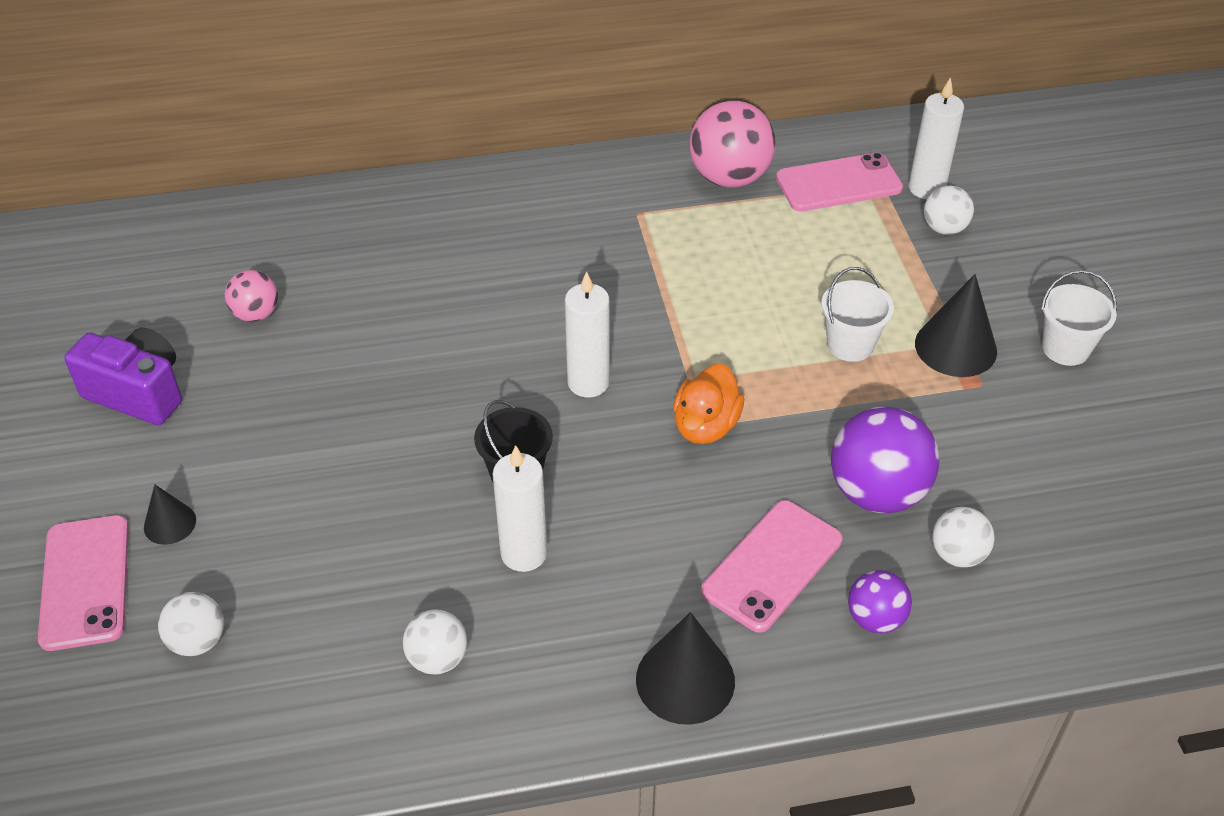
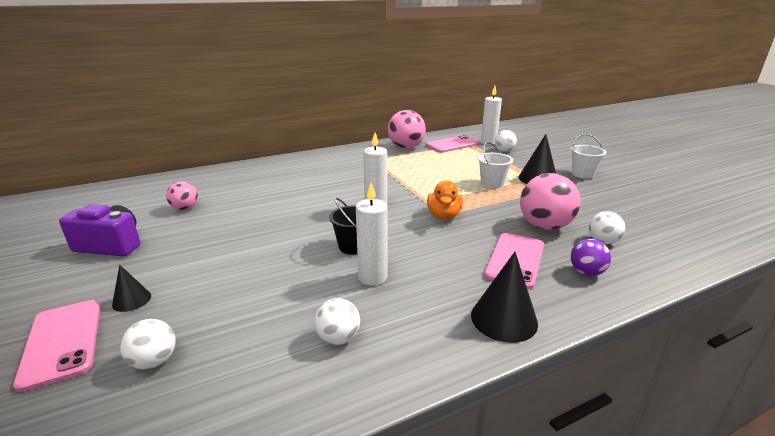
camera: 15 degrees left, 20 degrees down
(877, 493) = (544, 226): purple ball -> pink ball

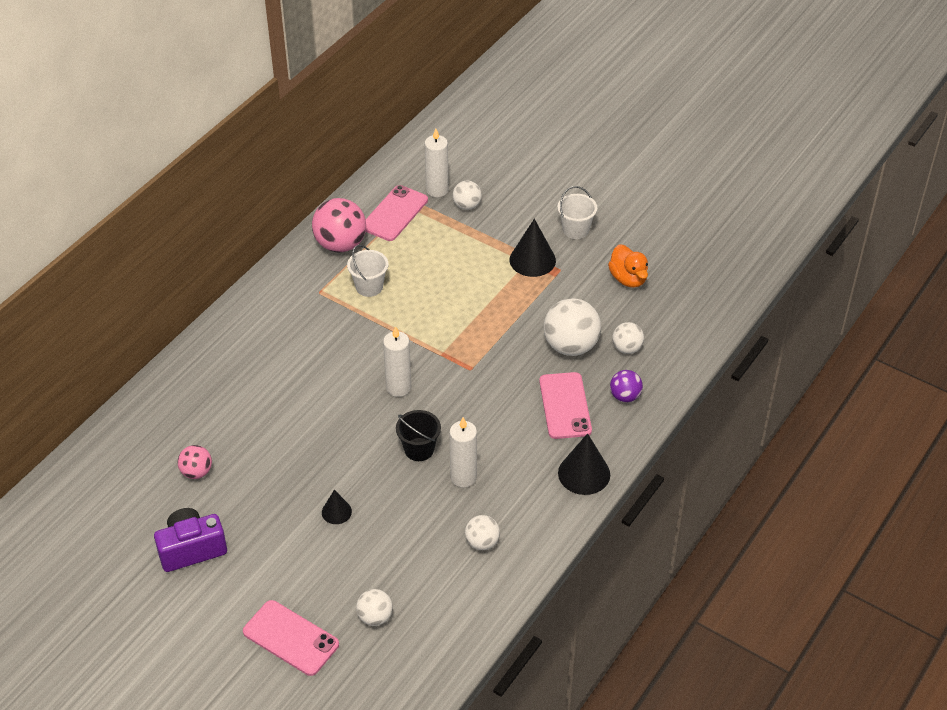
camera: 30 degrees left, 20 degrees up
(131, 300) = (293, 587): black cone -> black cone (336, 512)
(444, 216) = (471, 369): orange duck -> orange duck (628, 279)
(492, 183) = (488, 289): white bucket -> white bucket (369, 287)
(544, 226) = (571, 346): pink ball -> white ball

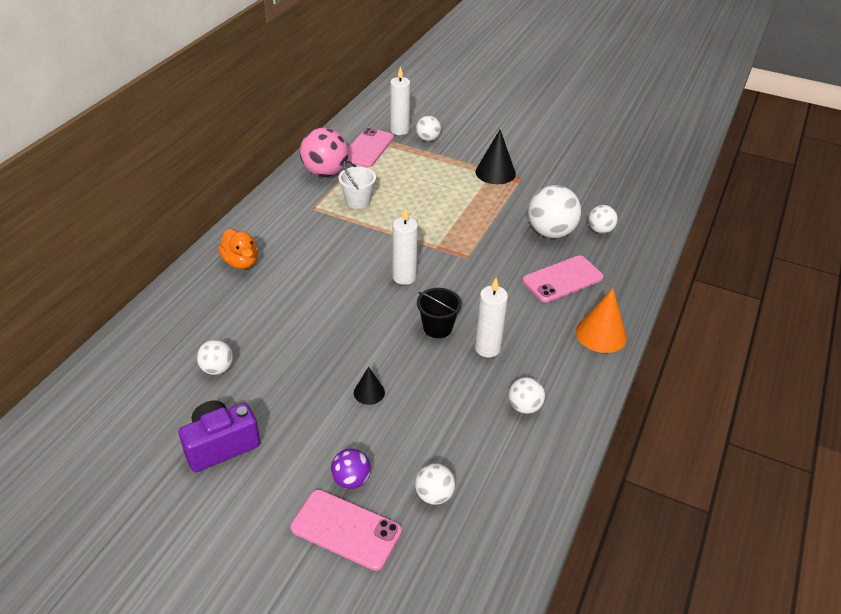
camera: 10 degrees left, 5 degrees down
(196, 472) = (217, 369): pink ball -> white ball
(565, 406) = (562, 279): pink phone -> pink phone turned 75 degrees clockwise
(575, 230) = (524, 149): white bucket -> none
(584, 473) = (601, 334): black cone -> orange cone
(625, 396) = (613, 267): purple ball -> purple ball (351, 480)
(628, 279) = (581, 180): orange duck -> orange duck (241, 262)

